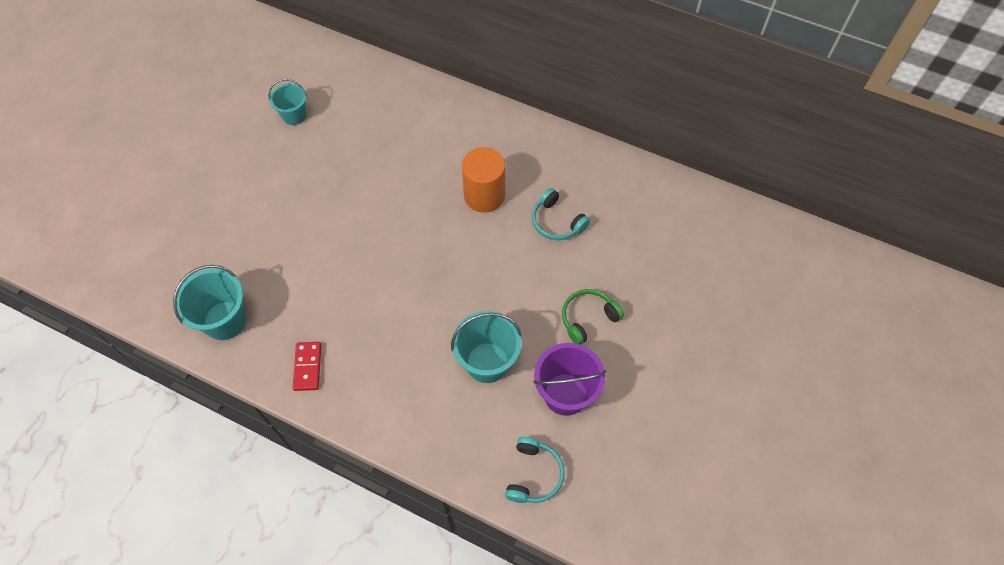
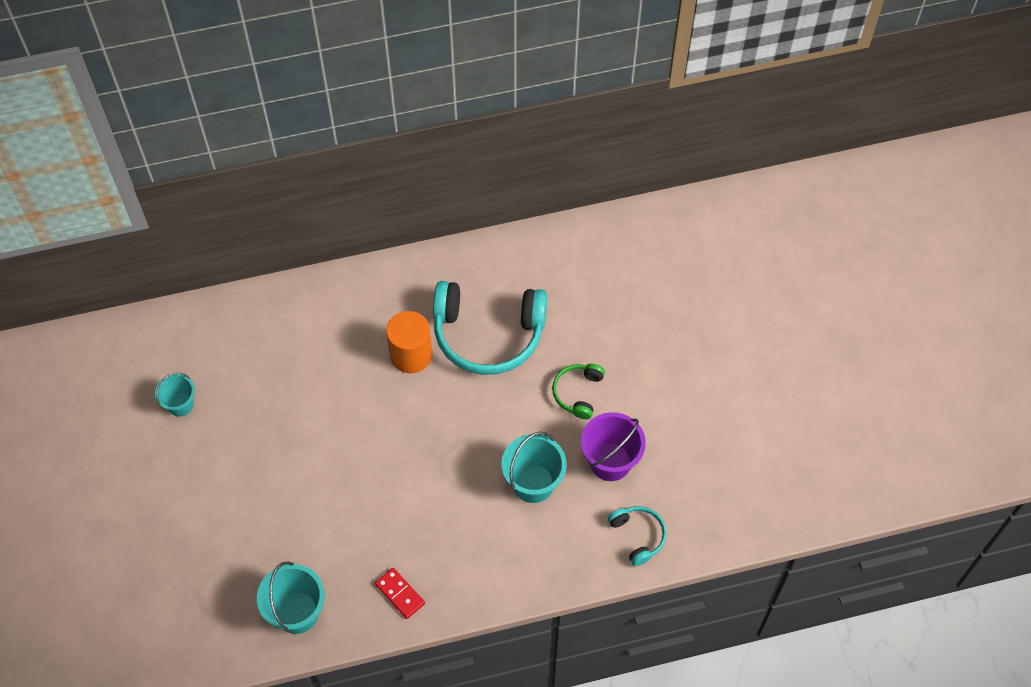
camera: 40 degrees left, 0 degrees up
(556, 222) = (488, 334): turquoise headphones -> turquoise headphones, size x2.07

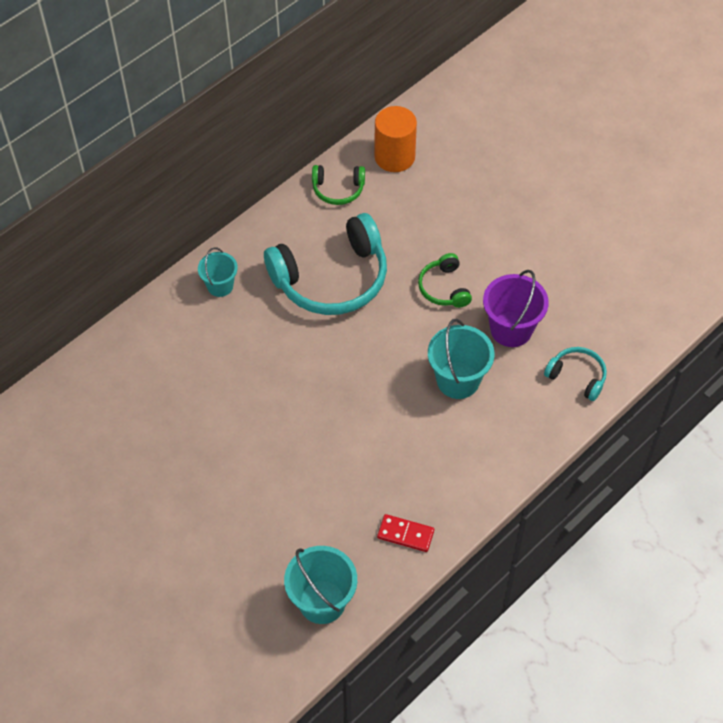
camera: 30 degrees left, 5 degrees down
(180, 404) = (83, 479): turquoise bucket -> turquoise bucket (220, 286)
(411, 355) = (274, 329): orange cylinder -> orange cylinder (394, 157)
(547, 253) = (338, 189): none -> green headphones

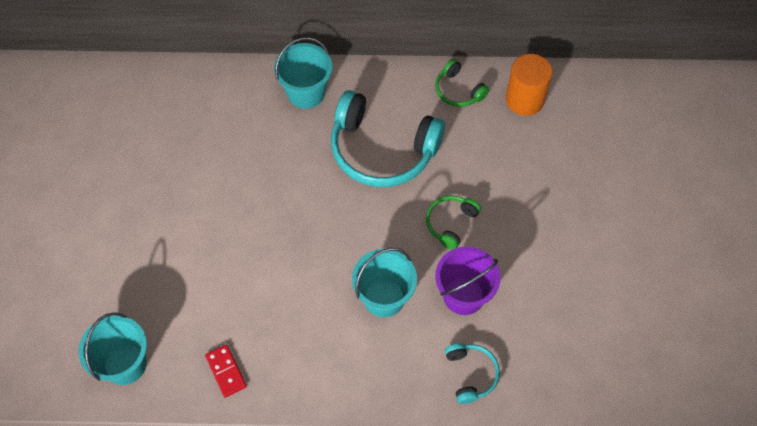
camera: 45 degrees right, 5 degrees up
(220, 286) = (306, 93): turquoise bucket -> turquoise bucket, size x1.59

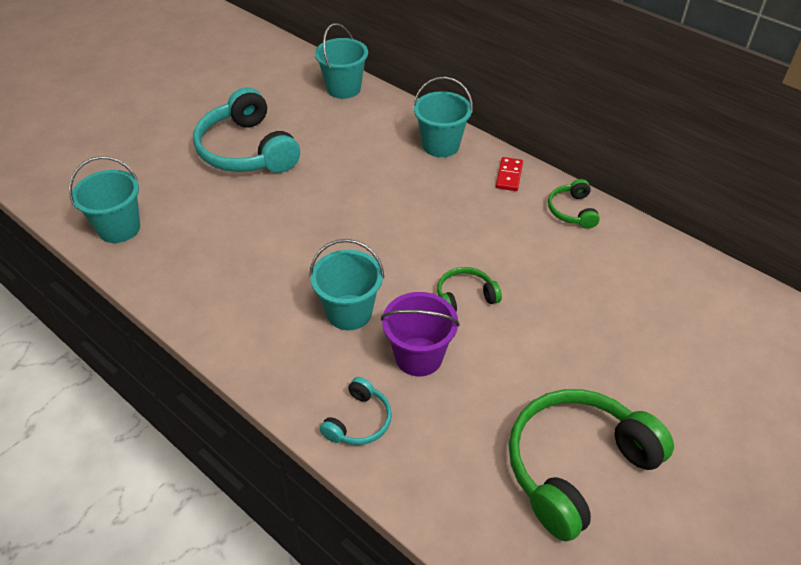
camera: 40 degrees right, 15 degrees down
(165, 85) = (343, 88): none -> turquoise bucket
(226, 371) = (176, 279): red domino -> red domino (509, 176)
(382, 150) = (461, 213): turquoise headphones -> turquoise headphones (247, 150)
(524, 99) = (630, 250): orange cylinder -> none
(623, 298) = (576, 466): none -> green headphones

